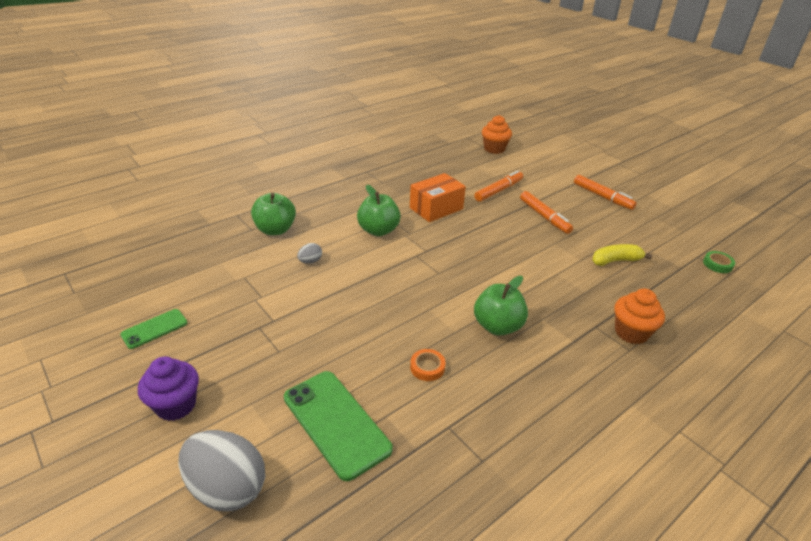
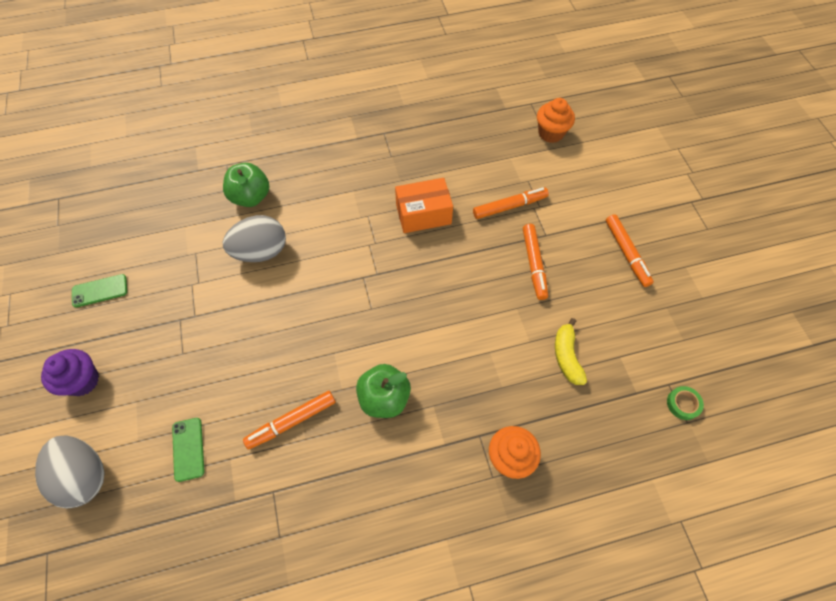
camera: 25 degrees right, 25 degrees up
(310, 261) = (261, 251): grey egg -> grey egg, size x2.23
(336, 423) = (188, 449): green phone -> green phone, size x0.56
(378, 230) = (346, 229): green apple -> none
(427, 367) = (292, 421): orange tape -> orange marker
(615, 261) = (566, 356): yellow banana -> yellow banana turned 105 degrees counterclockwise

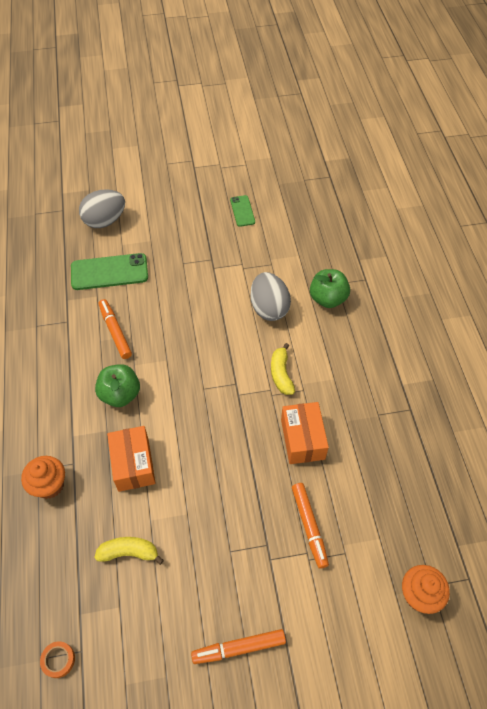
camera: 95 degrees right, 5 degrees down
(83, 381) = (171, 211): purple cupcake -> none
(188, 449) = (109, 272): green phone -> green phone, size x1.80
(349, 235) = (281, 374): none -> yellow banana
(471, 368) = (133, 464): none -> orange box
(534, 264) = (235, 539): orange marker -> none
(683, 404) = (58, 660): green tape -> orange tape

